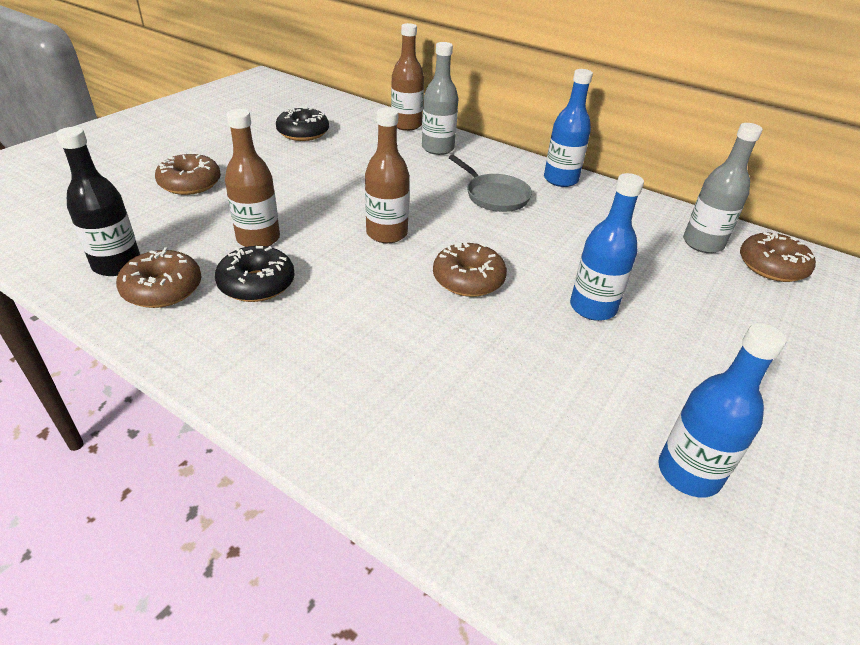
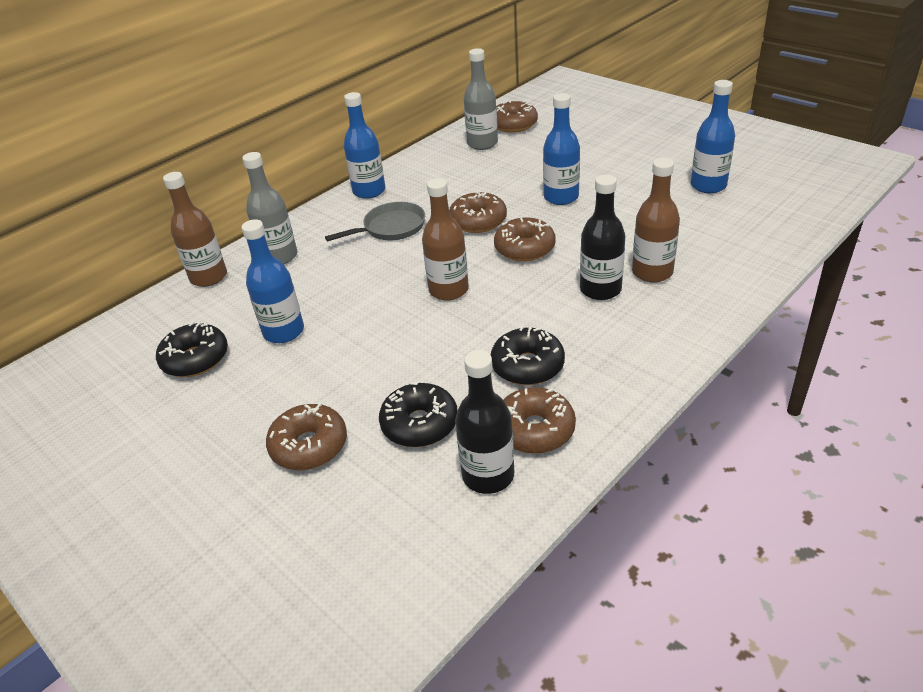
camera: 75 degrees left, 0 degrees up
(195, 228) = (419, 424): none -> black donut
(258, 239) = (447, 373): brown bottle -> brown bottle (652, 272)
(331, 161) = (284, 332): none -> blue bottle
(385, 337) = (600, 289): none -> black bottle
(519, 246) = (478, 221): none -> brown donut

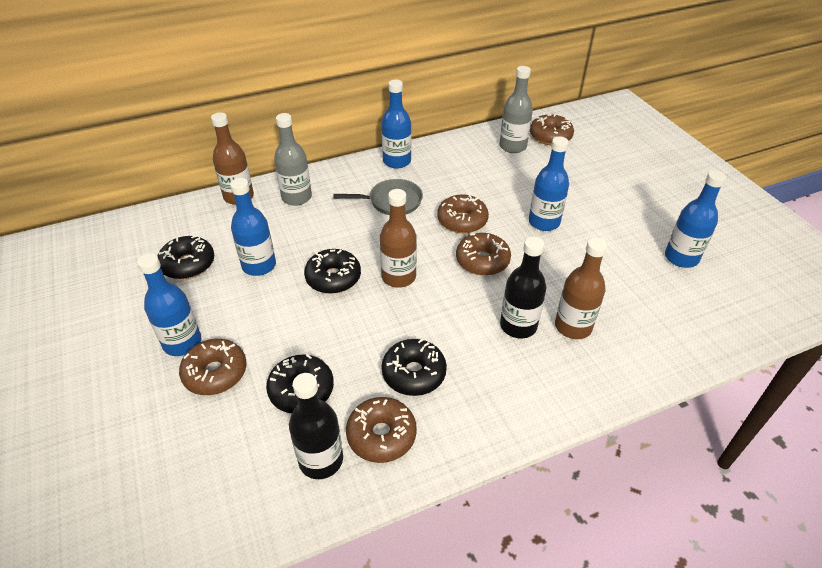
camera: 20 degrees right, 5 degrees up
(247, 433) = (182, 343): none -> blue bottle
(378, 314) = (333, 278): none -> black donut

